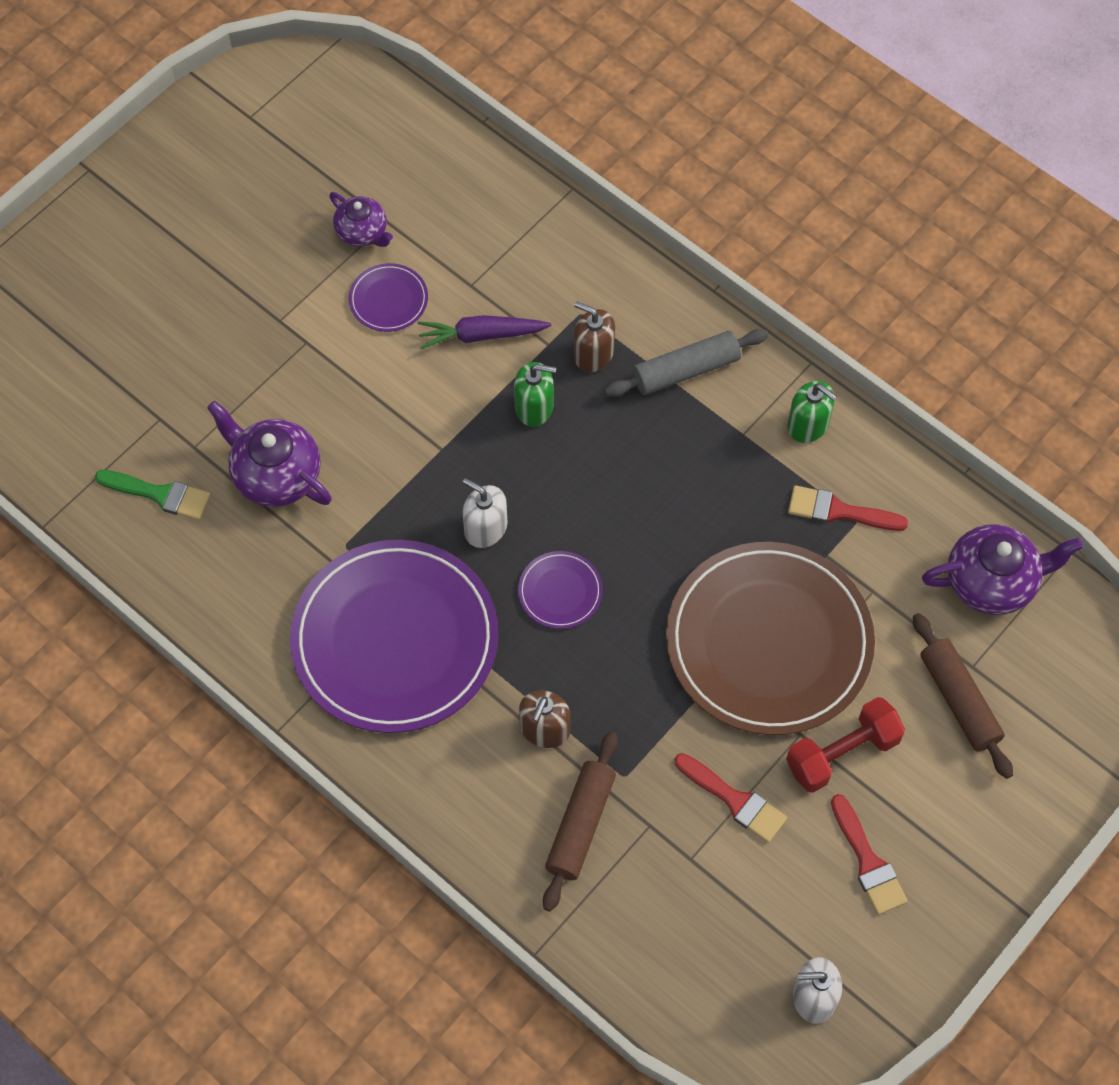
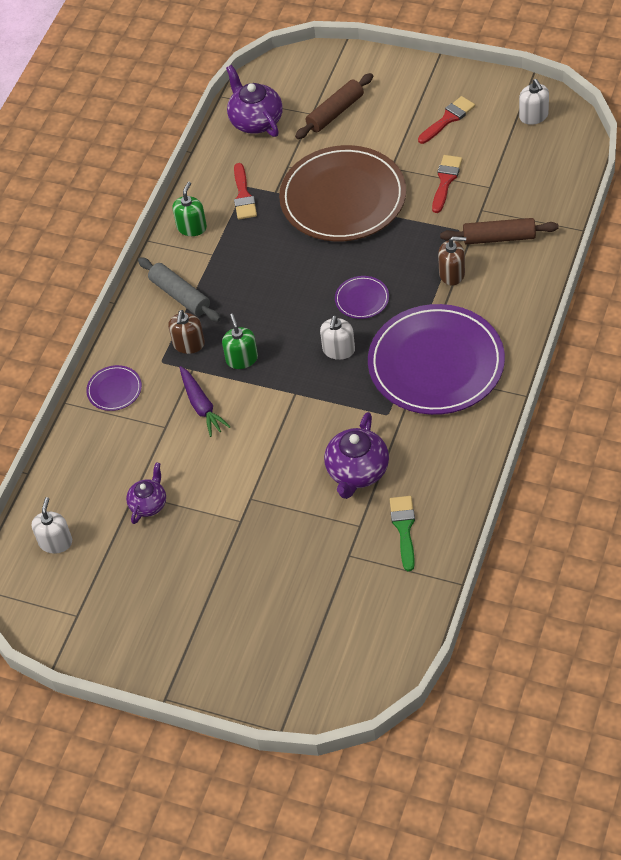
camera: 105 degrees left, 10 degrees down
(364, 123) = (55, 542): none -> white soap dispenser
(388, 300) = (196, 466): purple plate -> purple plate (114, 390)
(842, 753) = (393, 148): red dumbbell -> none

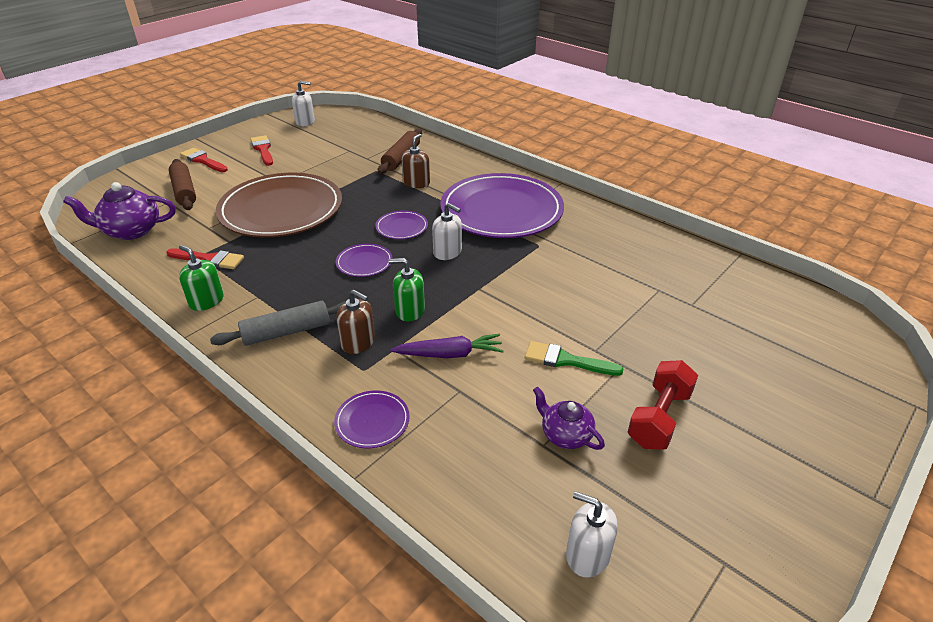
camera: 75 degrees left, 15 degrees down
(190, 557) = (659, 418): none -> red dumbbell
(292, 299) = (364, 262): none -> purple plate
(357, 471) = (595, 276): purple teapot -> none
(404, 528) = (671, 267): green brush -> green brush (566, 360)
(445, 180) = (321, 164): red brush -> red brush (203, 160)

